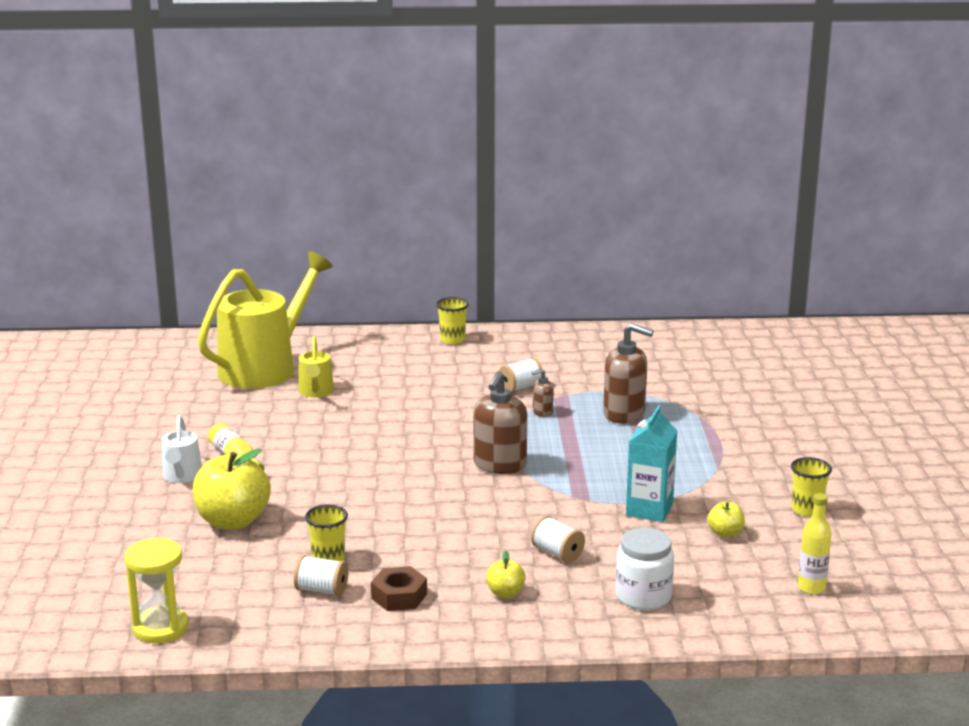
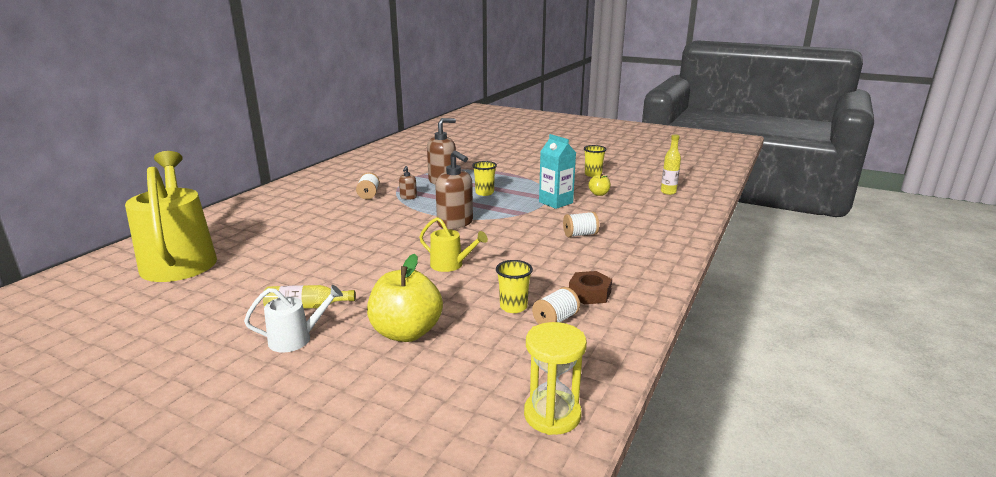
camera: 60 degrees left, 0 degrees up
(182, 476) = (296, 339): white watering can -> white watering can turned 45 degrees counterclockwise
(316, 392) = (257, 251): yellow watering can -> yellow watering can (451, 265)
(452, 340) = (272, 195): yellow cup -> yellow cup (484, 193)
(505, 593) = (614, 260): yellow apple -> none
(643, 596) = (648, 226): white jar -> none

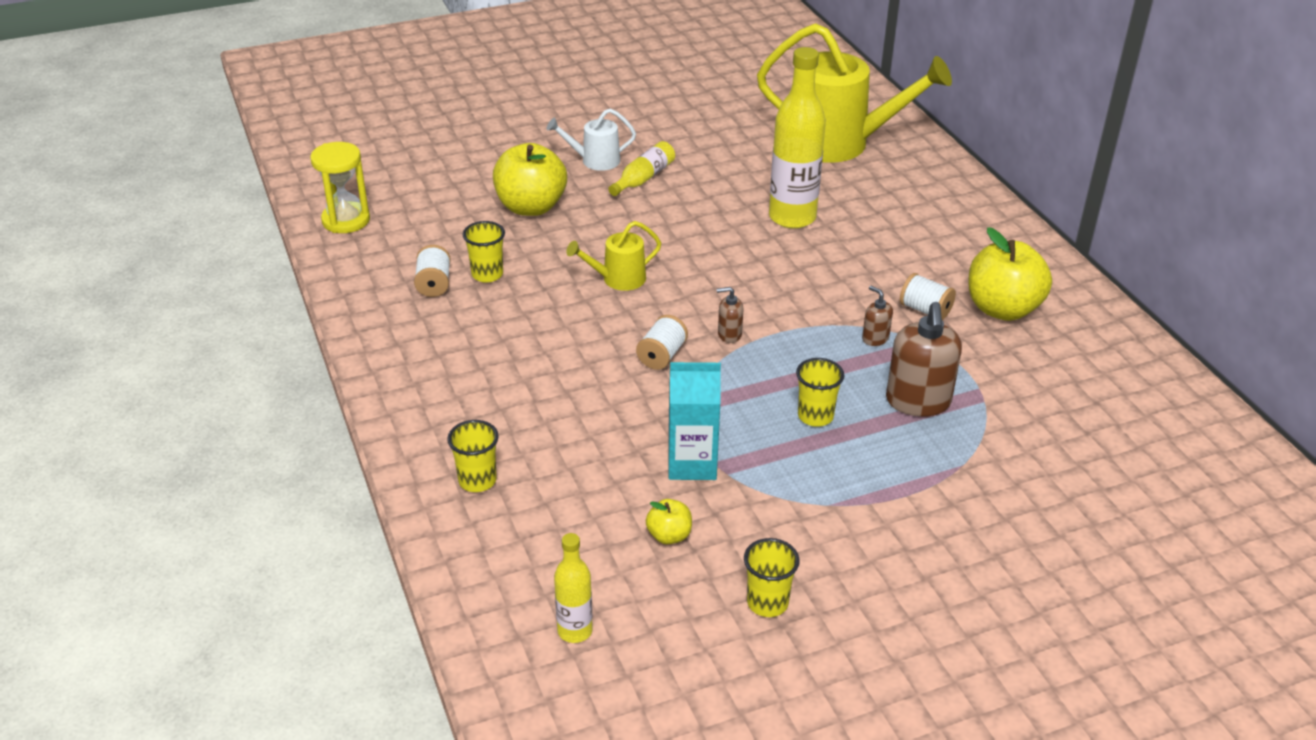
camera: 130 degrees right, 15 degrees up
(296, 339) = (595, 161): white watering can -> white watering can turned 60 degrees clockwise
(309, 243) = (792, 217): none -> yellow bottle
(346, 183) = (1002, 309): none -> yellow apple
(455, 223) = (729, 334): brown soap dispenser -> brown soap dispenser, size x0.49
(580, 234) = (563, 412): white spool -> white spool (662, 355)
(589, 293) = (440, 330): brown nut -> none
(654, 233) = (477, 481): none -> yellow cup

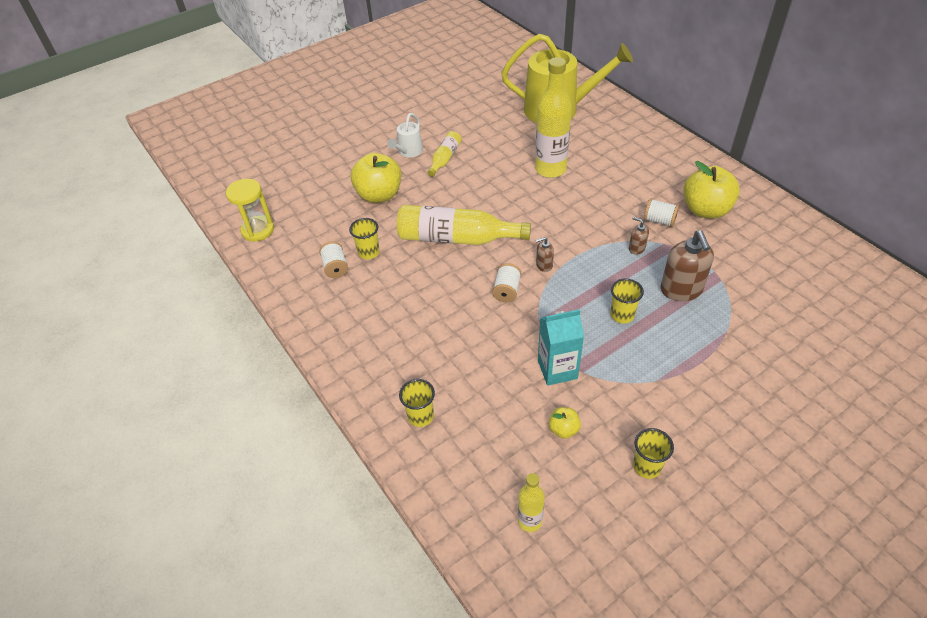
camera: 10 degrees left, 10 degrees up
(595, 161) = (408, 152): white watering can -> white watering can turned 45 degrees counterclockwise
(618, 279) = (456, 238): yellow watering can -> yellow bottle

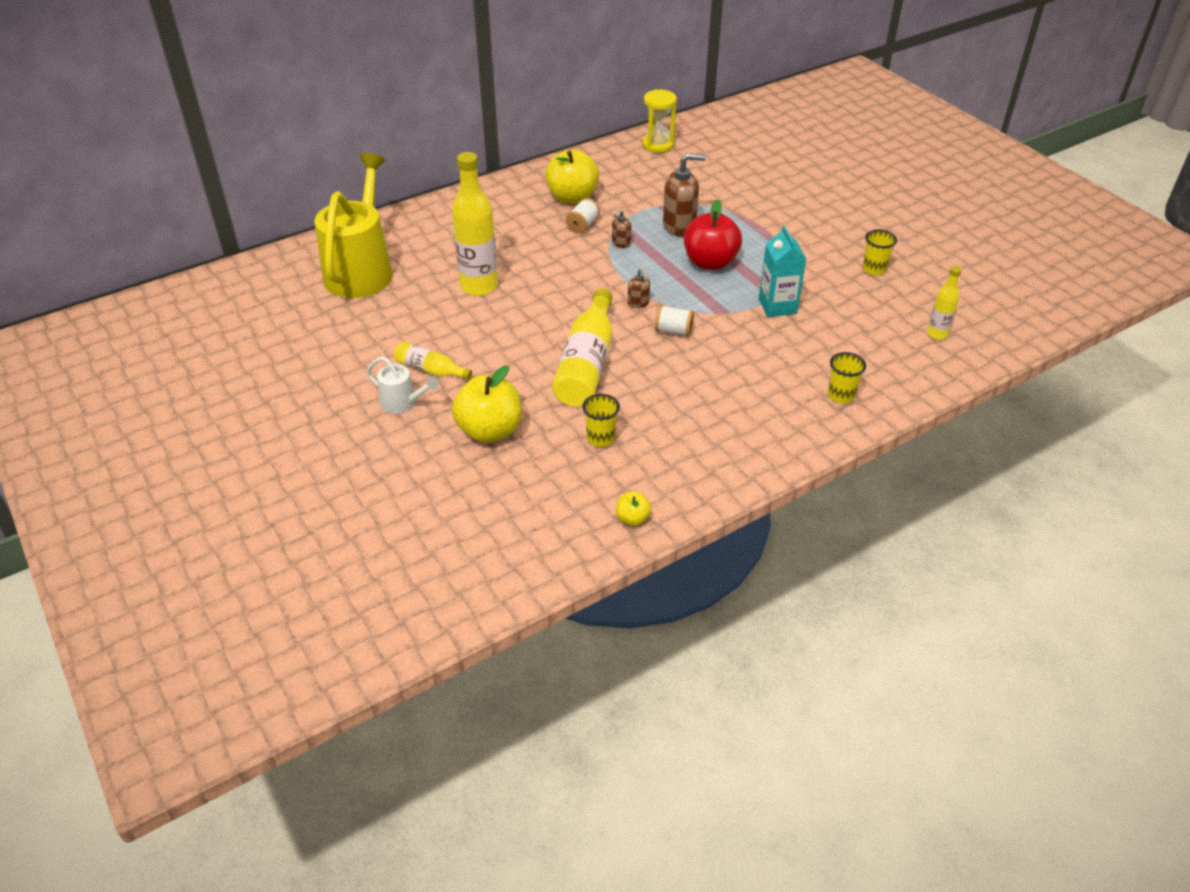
camera: 90 degrees left, 5 degrees down
(258, 230) = (538, 556): yellow hourglass -> yellow hourglass (658, 145)
(335, 267) = (624, 468): white spool -> none
(563, 429) = (844, 308): yellow apple -> yellow apple (632, 519)
(622, 315) = (710, 262): yellow cup -> red apple

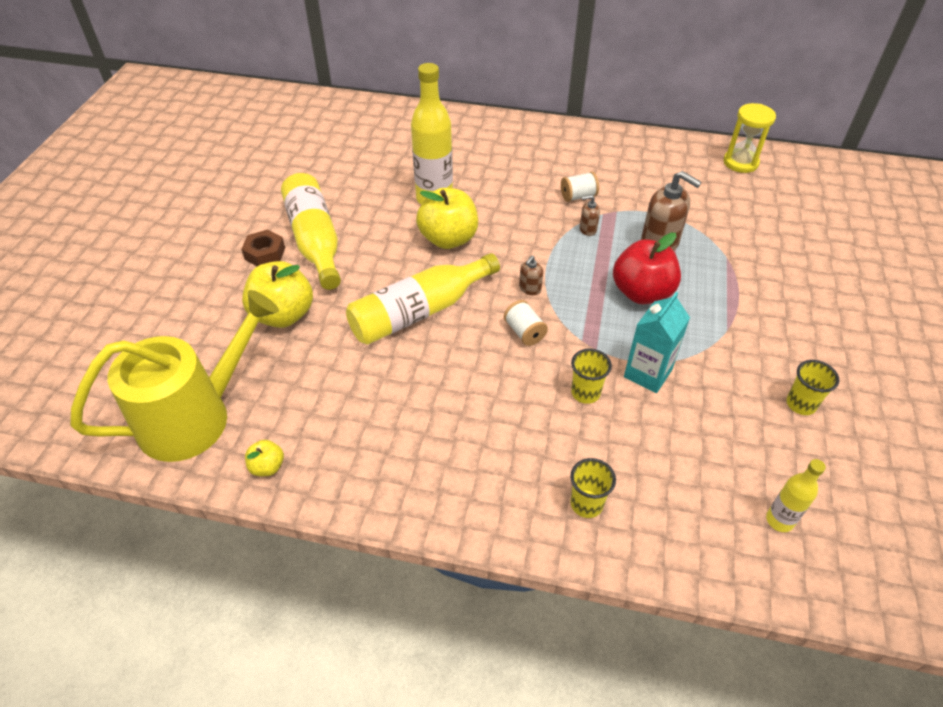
camera: 45 degrees right, 5 degrees up
(361, 270) = (378, 140): yellow watering can -> yellow watering can (196, 416)
(403, 403) = (265, 253): white watering can -> brown nut
(430, 369) = (315, 241): yellow bottle -> yellow bottle, size x1.92
(572, 197) = (602, 168): yellow apple -> yellow apple (448, 239)
(600, 438) = (342, 381): yellow cup -> yellow cup (585, 393)

